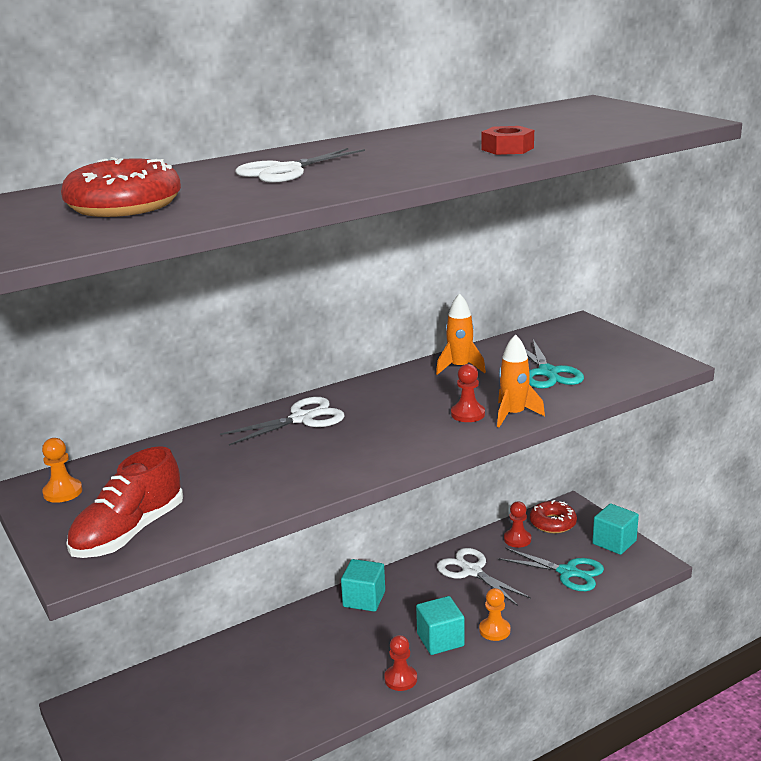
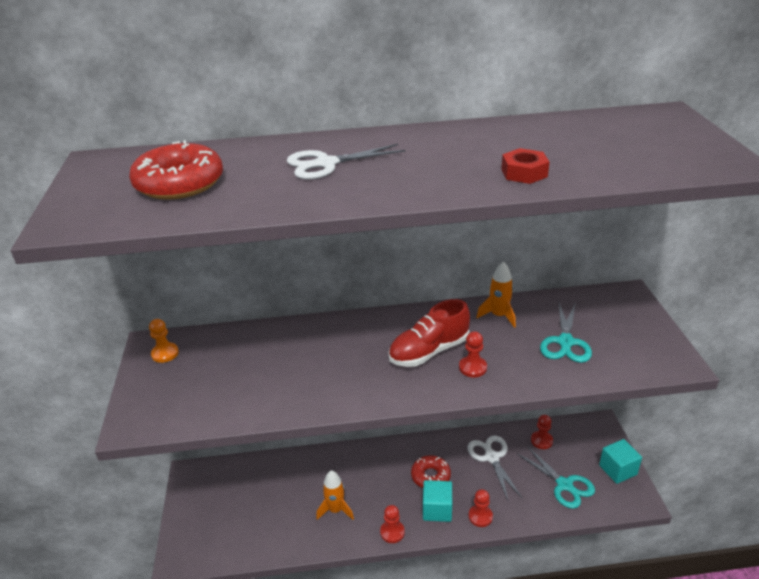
camera: 25 degrees right, 10 degrees up
(129, 533) = (178, 405): red shoe -> red shoe (429, 351)
(302, 419) = (352, 334): white scissors -> none
(364, 599) = (403, 454): turquoise cube -> none
(494, 630) = (480, 516): orange pawn -> red pawn
(513, 415) = (508, 380): orange rocket -> orange rocket (335, 510)
(552, 523) = (577, 435): red donut -> red donut (430, 476)

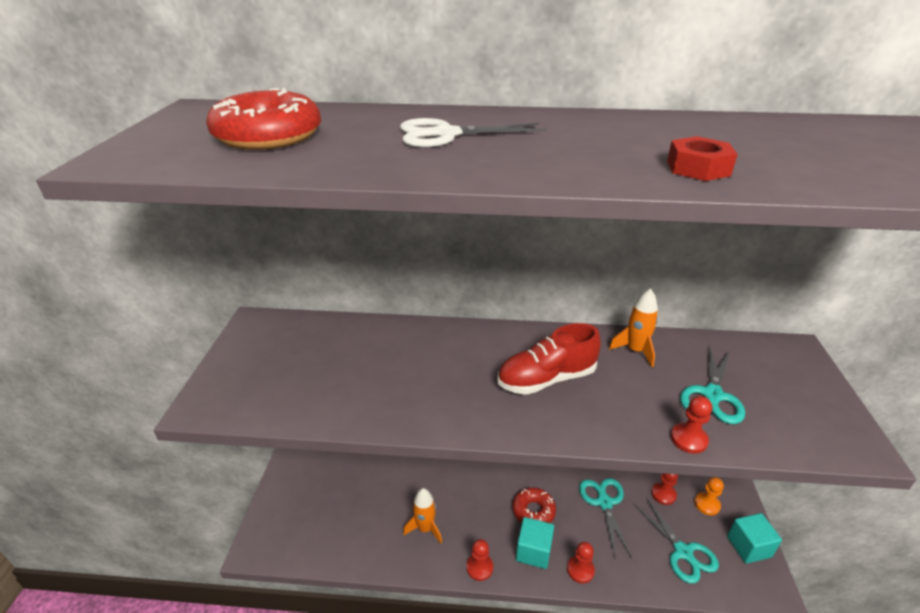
camera: 10 degrees right, 0 degrees up
(165, 353) = (264, 334): orange pawn -> orange pawn (707, 504)
(472, 367) = (594, 407): red pawn -> red pawn (688, 439)
(492, 457) = (604, 503): white scissors -> turquoise scissors

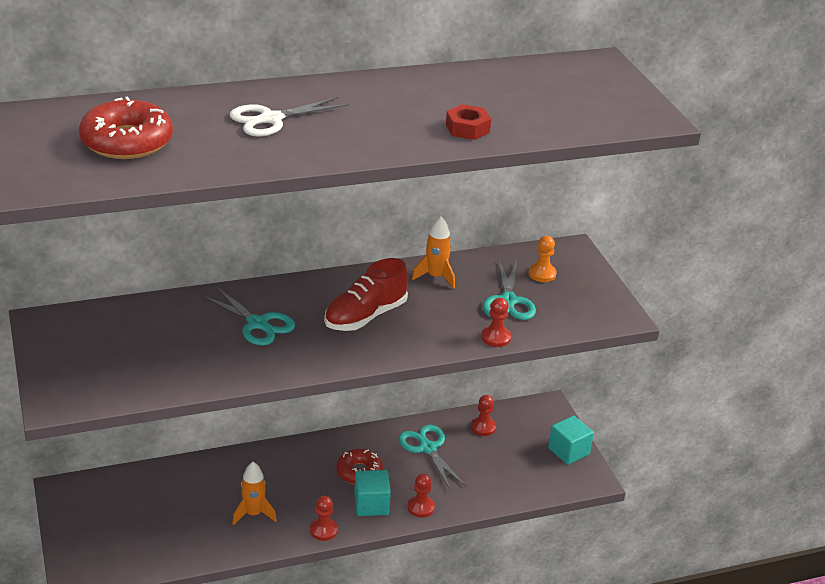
camera: 25 degrees left, 0 degrees up
(683, 552) = (511, 470): turquoise scissors -> turquoise scissors (257, 324)
(707, 504) = (525, 426): orange pawn -> orange pawn (542, 274)

